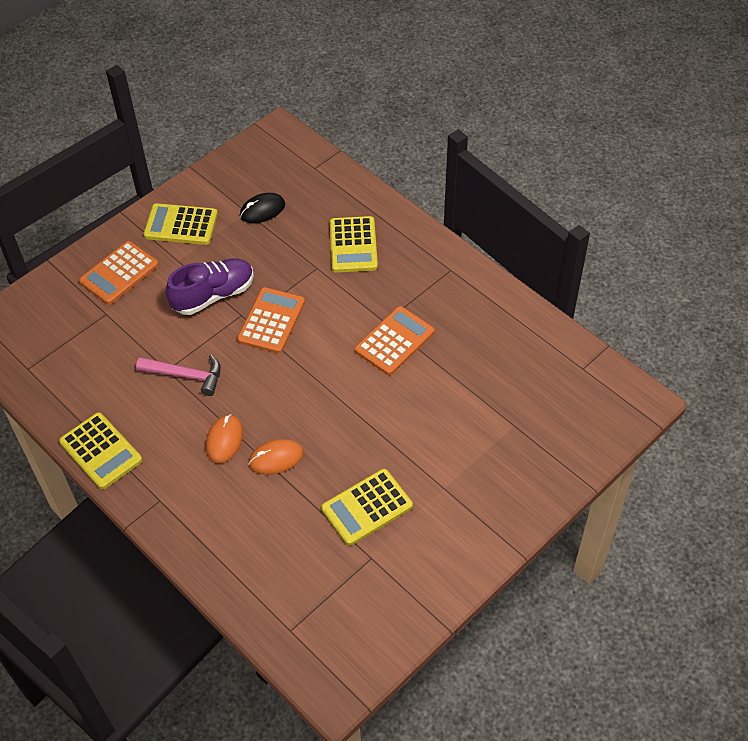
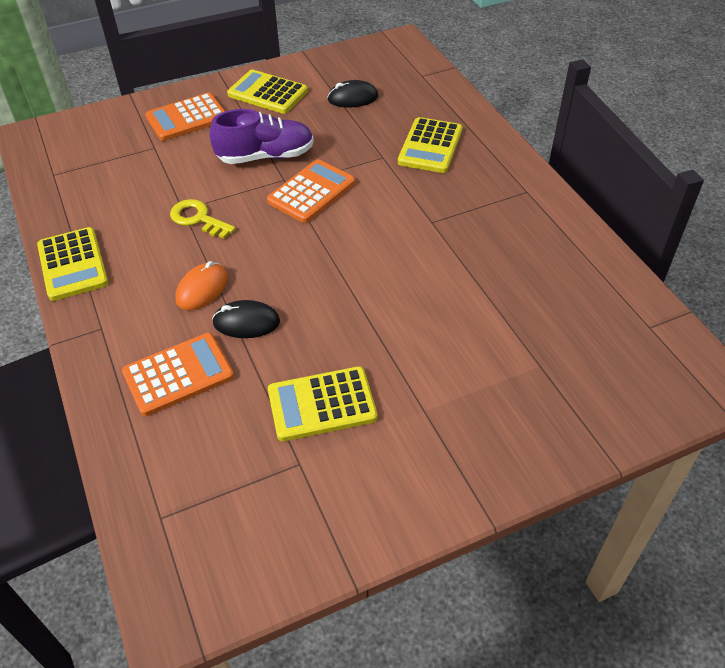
camera: 20 degrees right, 5 degrees down
(186, 375) = (198, 218): pink hammer -> yellow key
(276, 458) = (246, 322): orange mouse -> black mouse
(394, 341) = (434, 242): orange calculator -> orange calculator (178, 374)

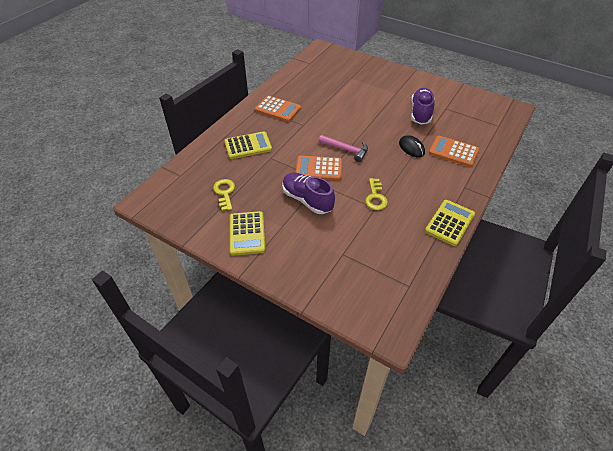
camera: 125 degrees left, 0 degrees up
(187, 118) = (303, 257): orange calculator -> orange calculator (278, 109)
(202, 289) = (411, 170): orange mouse -> none
(322, 404) = (420, 113): yellow calculator -> purple shoe
(323, 240) = (346, 150): none -> pink hammer
(352, 98) = (225, 193): black mouse -> yellow key

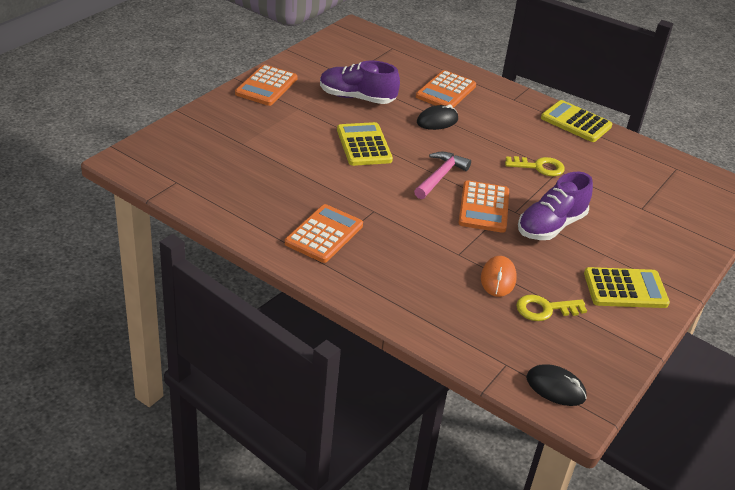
camera: 90 degrees left, 10 degrees down
(161, 194) = (555, 388): none -> black mouse
(248, 146) = (427, 277): yellow calculator -> yellow calculator (364, 145)
(250, 173) = (498, 279): none -> orange mouse
(413, 80) = (266, 86): none -> orange calculator

